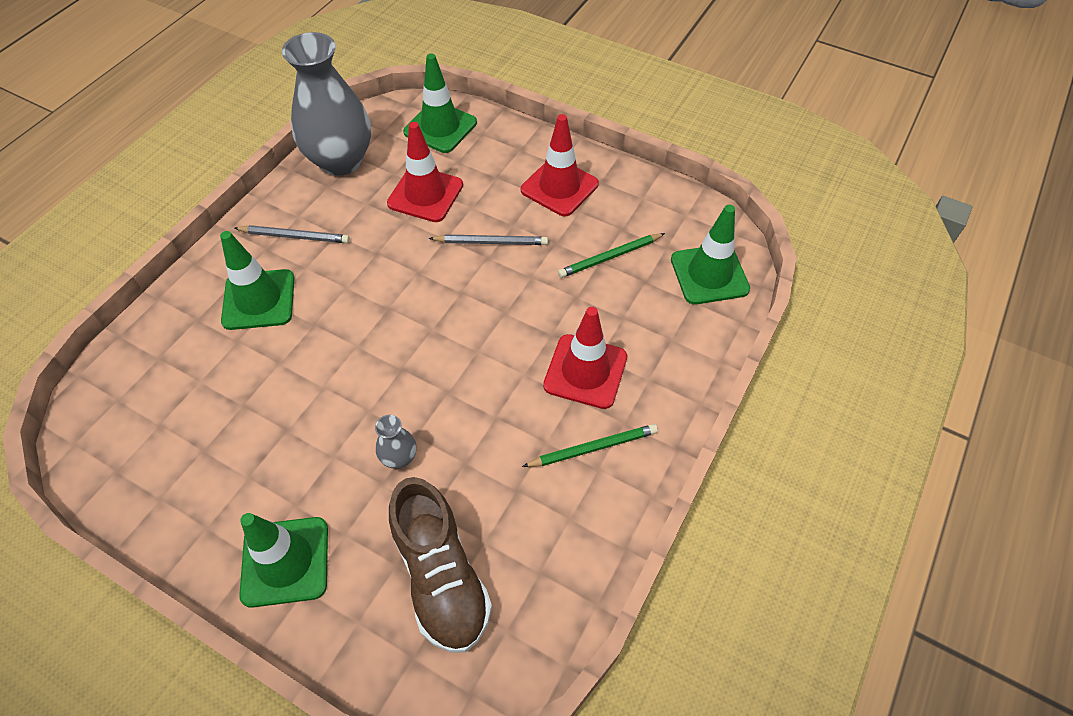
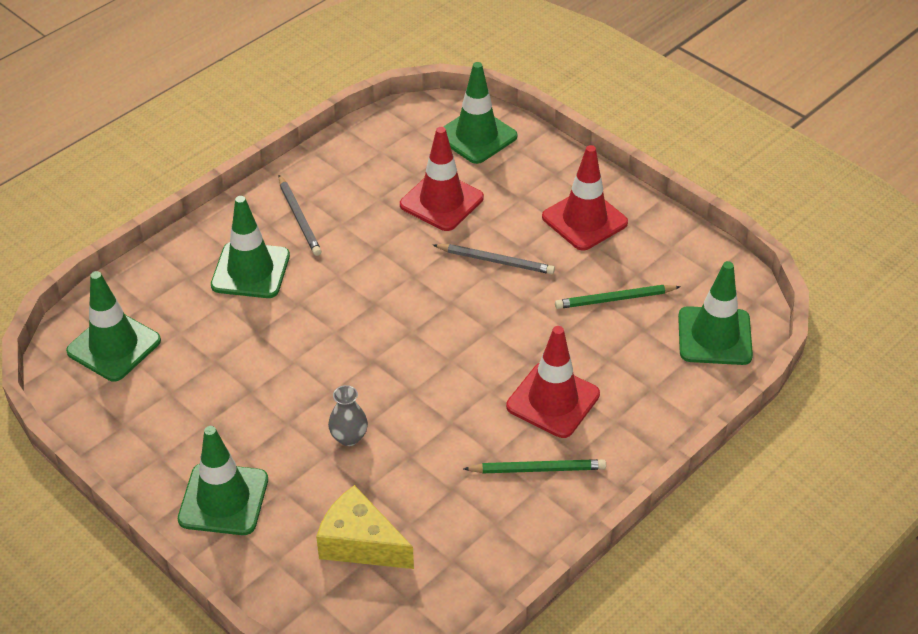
camera: 15 degrees right, 10 degrees down
(133, 411) = (114, 346): none -> green traffic cone
(295, 236) = (299, 218): grey pencil -> grey pencil turned 45 degrees clockwise
(341, 161) = (364, 152): grey vase -> none
(441, 576) = (360, 543): brown shoe -> yellow cheese

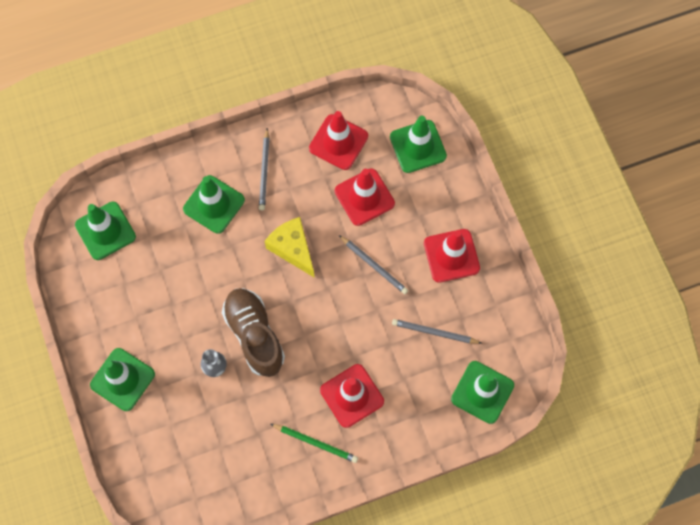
camera: 25 degrees right, 25 degrees up
(360, 543) = (186, 447): yellow cheese -> yellow cheese (292, 248)
(377, 162) = (338, 142): none -> red traffic cone
(383, 384) = (254, 335): none -> brown shoe
(615, 299) = (434, 333): green pencil -> grey pencil

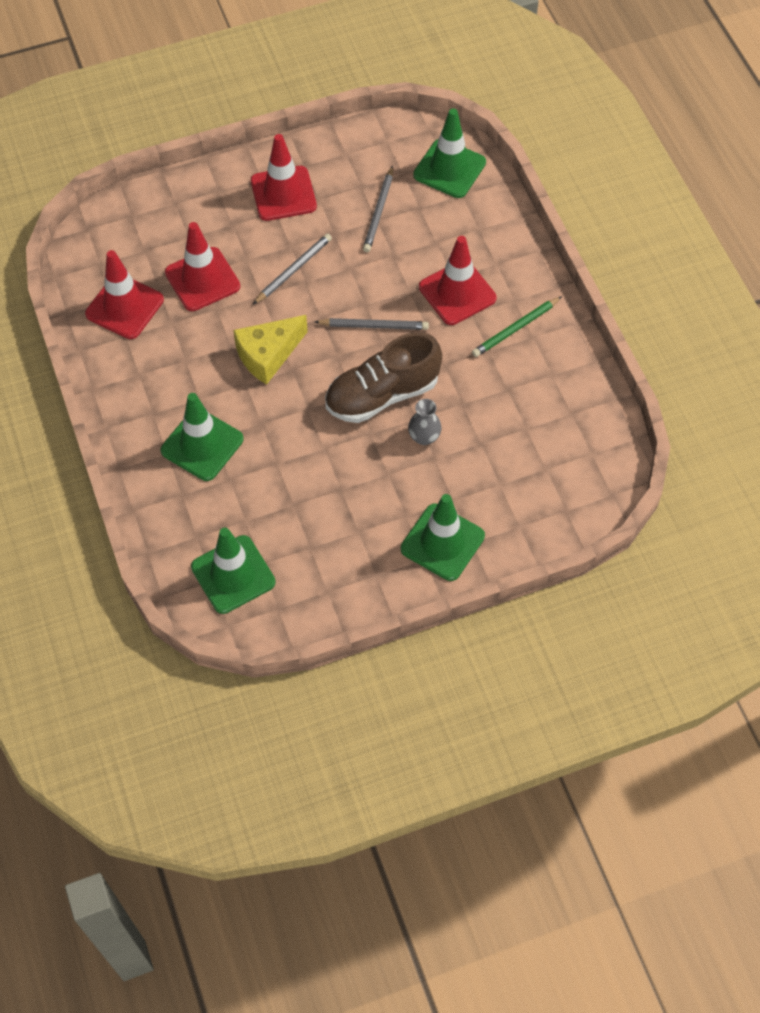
camera: 90 degrees left, 10 degrees down
(264, 171) = (158, 387): grey pencil -> grey pencil (374, 325)
(315, 443) = (516, 329): green pencil -> green pencil turned 150 degrees counterclockwise
(418, 146) = (138, 224): green traffic cone -> none

